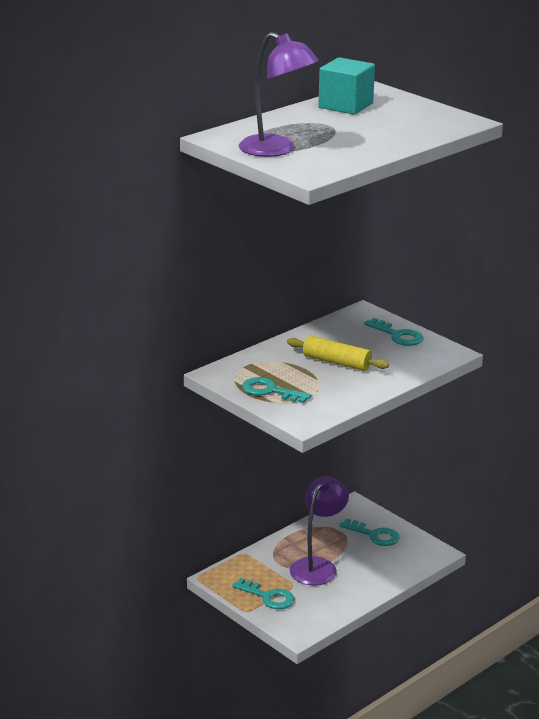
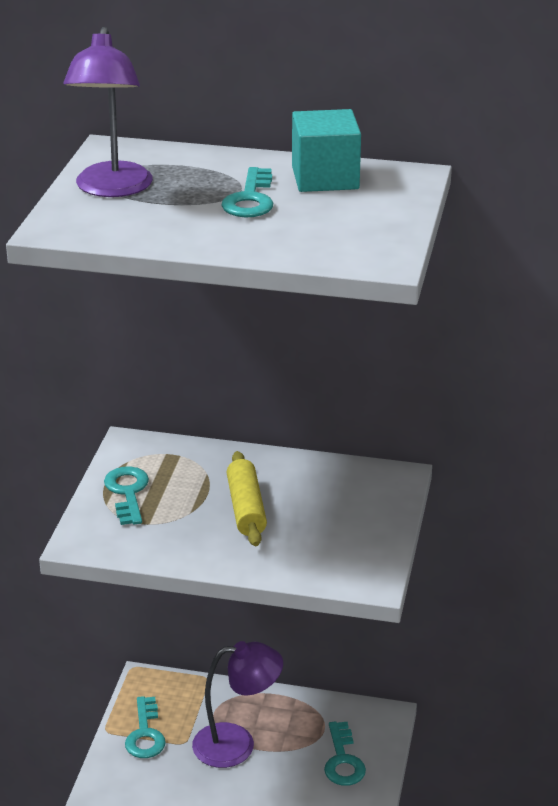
camera: 55 degrees right, 5 degrees up
(398, 335) = (367, 524): turquoise key -> turquoise key (250, 199)

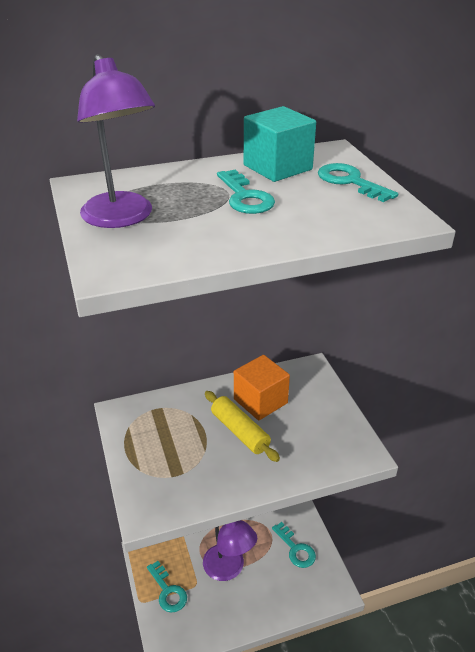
camera: 30 degrees left, 5 degrees up
(127, 492) = (148, 453): turquoise key -> turquoise key (350, 181)
(237, 744) = (228, 569): purple lamp -> purple lamp turned 90 degrees clockwise
(299, 488) = (260, 401): none -> orange cube

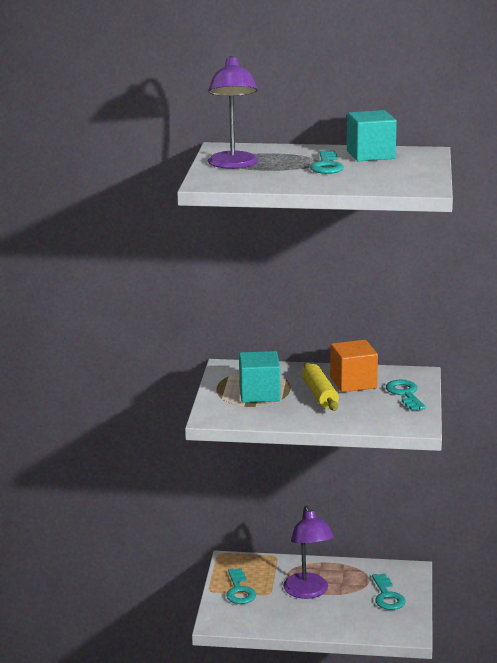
camera: 25 degrees right, 15 degrees down
(177, 449) = (259, 394): none -> turquoise cube
(350, 181) = (414, 168): turquoise key -> turquoise key (405, 394)

